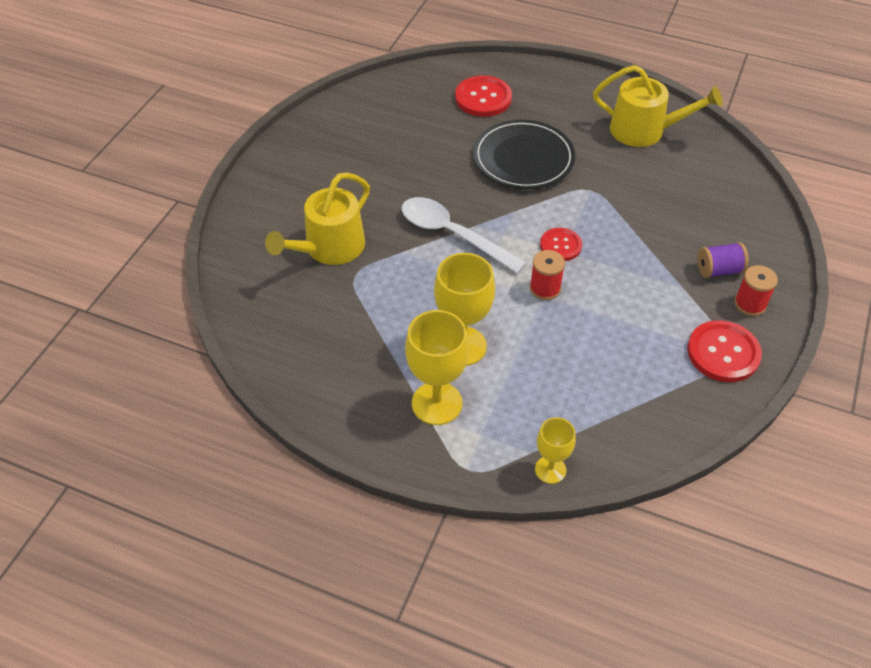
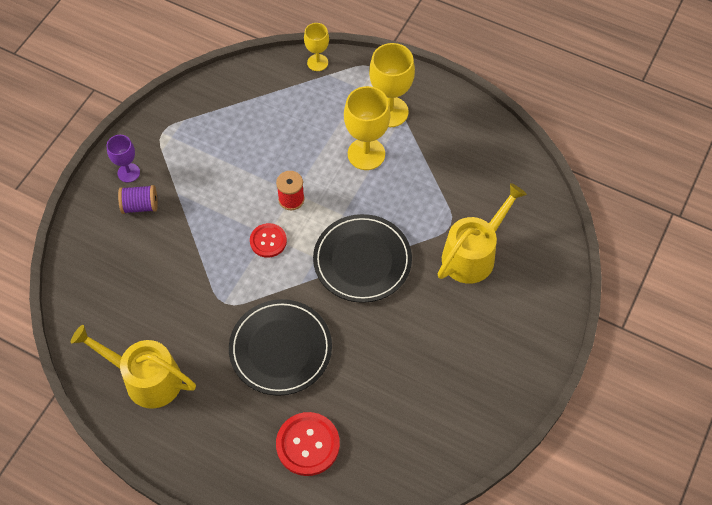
camera: 175 degrees left, 10 degrees up
(452, 234) = (362, 260): white spoon -> black plate
(723, 353) = (168, 134): red button -> none
(750, 304) = (128, 173): red spool -> purple goblet

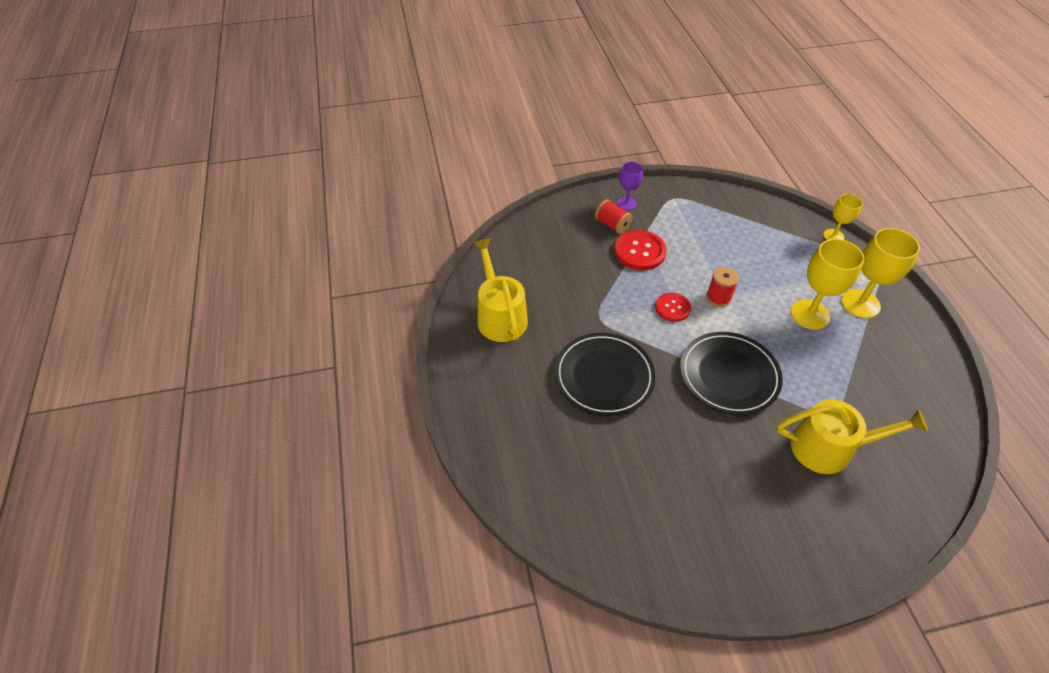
camera: 50 degrees right, 10 degrees down
(140, 206) = (612, 225): purple spool -> red spool
(308, 444) = (550, 450): red button -> red button (640, 251)

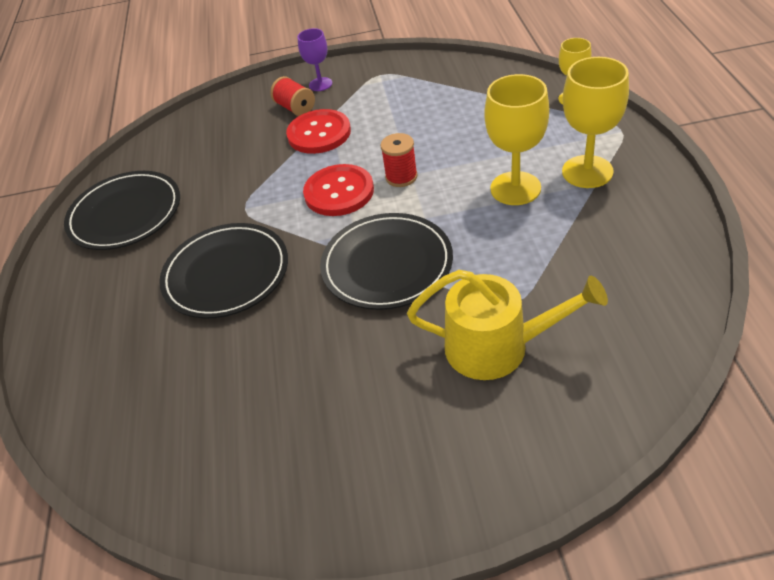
camera: 10 degrees right, 5 degrees down
(500, 316) = (125, 214): yellow watering can -> black plate
(672, 308) = (339, 192): red button -> red button, size x1.57

